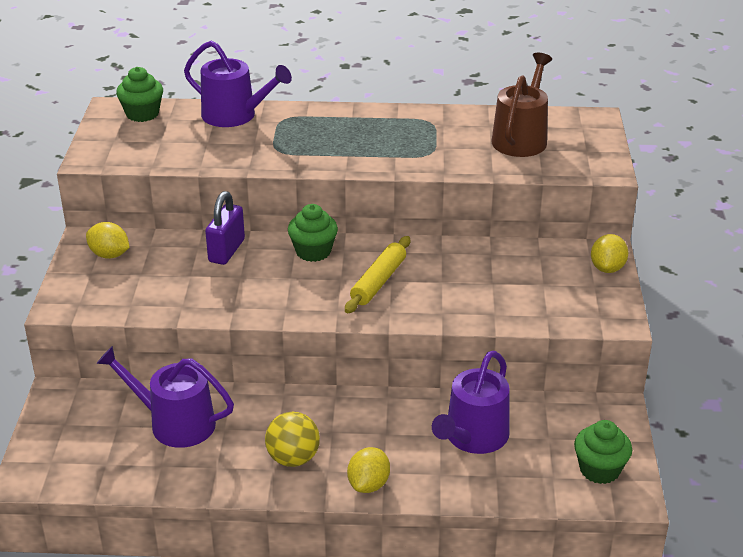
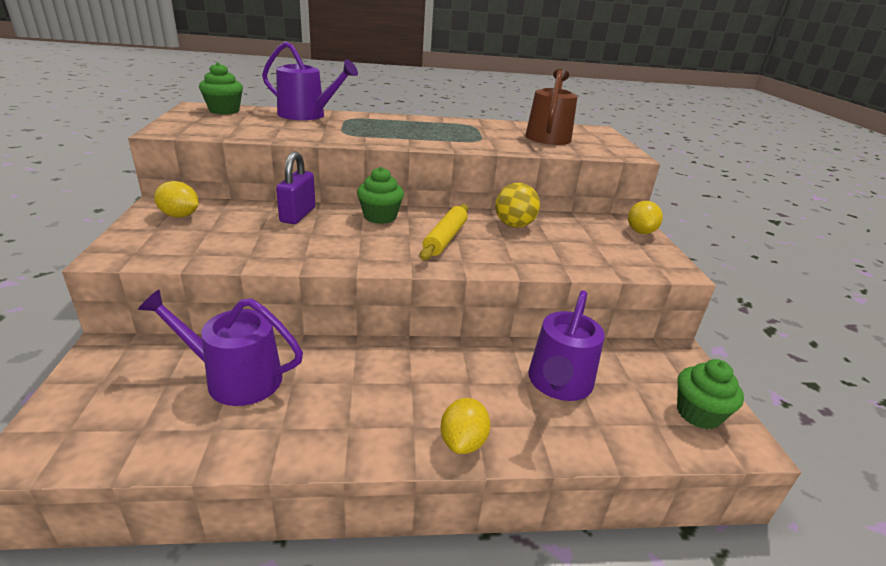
camera: 10 degrees left, 5 degrees down
(293, 458) = (372, 414): yellow ball -> yellow ball (514, 225)

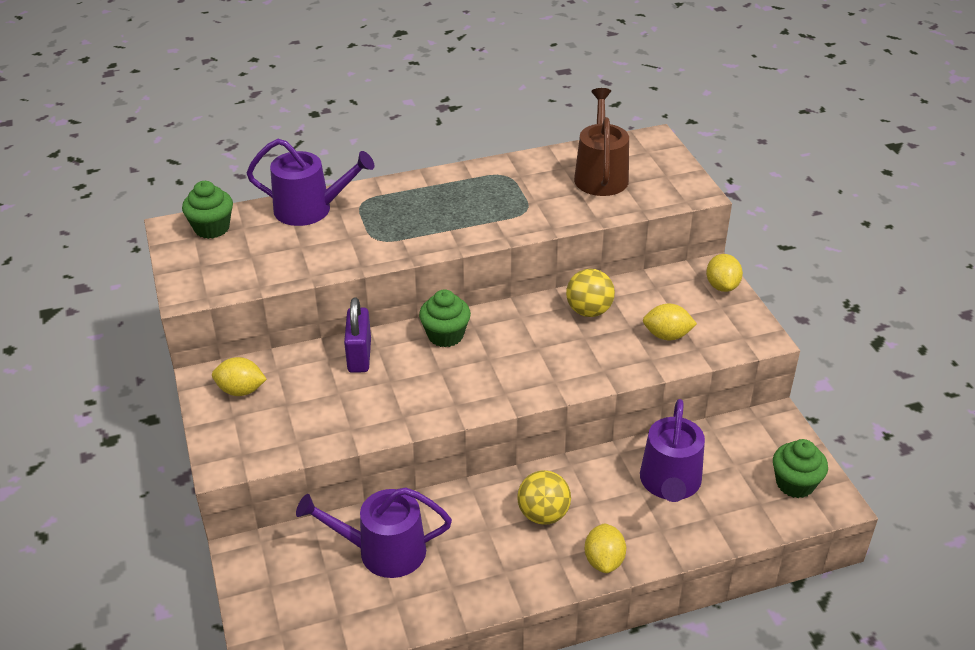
camera: 10 degrees left, 10 degrees up
(415, 382) = (543, 514): none -> yellow ball
(445, 238) = (526, 352): yellow rolling pin -> none
(582, 252) = (667, 335): none -> yellow lemon

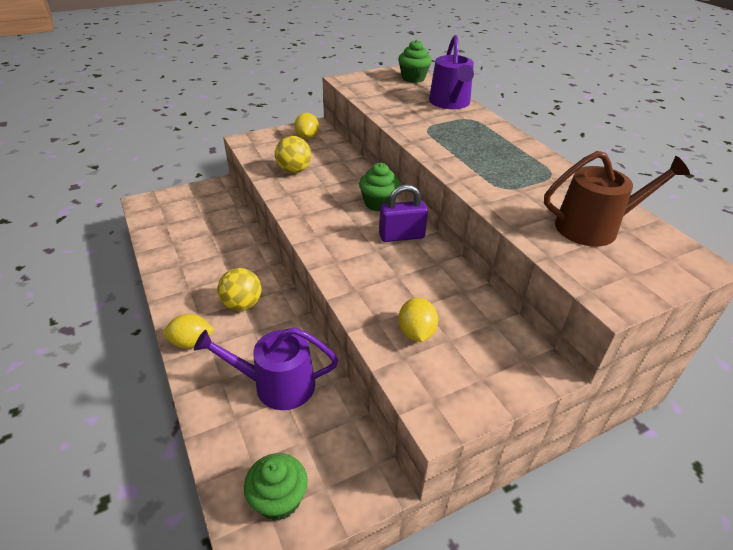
camera: 80 degrees right, 0 degrees up
(359, 355) = (347, 171): purple padlock -> purple padlock (401, 236)
(383, 551) = (214, 233): purple watering can -> none
(589, 311) = (435, 277): yellow ball -> yellow ball (294, 170)
(722, 286) = (520, 380): yellow lemon -> none

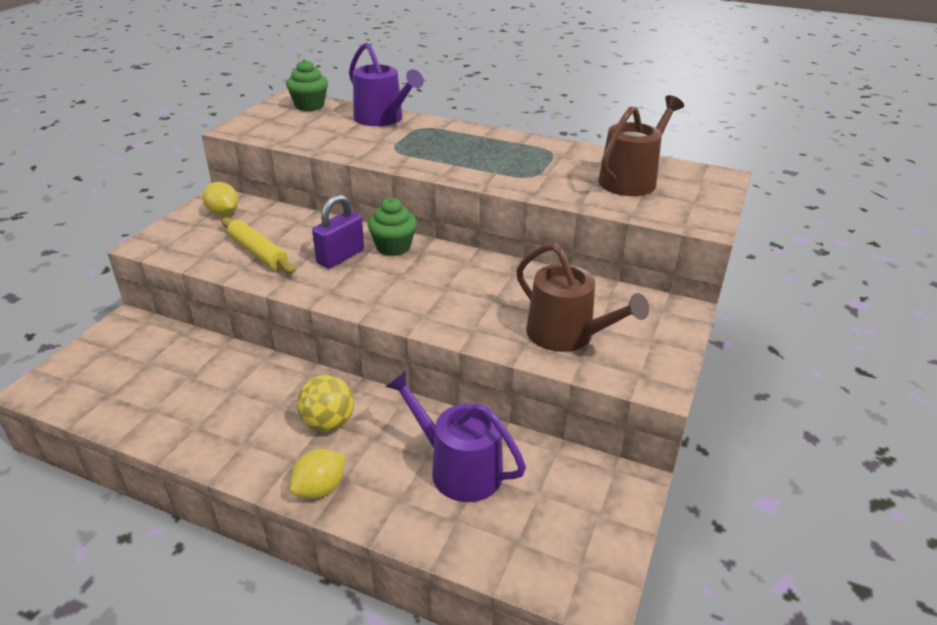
camera: 40 degrees left, 5 degrees down
(277, 385) = (458, 469): purple watering can -> purple watering can turned 75 degrees clockwise
(279, 499) = (575, 550): green cupcake -> none
(294, 170) = (258, 253): yellow ball -> yellow rolling pin
(401, 236) = (453, 266): purple padlock -> purple padlock (340, 257)
(416, 332) = (566, 335): yellow lemon -> brown watering can

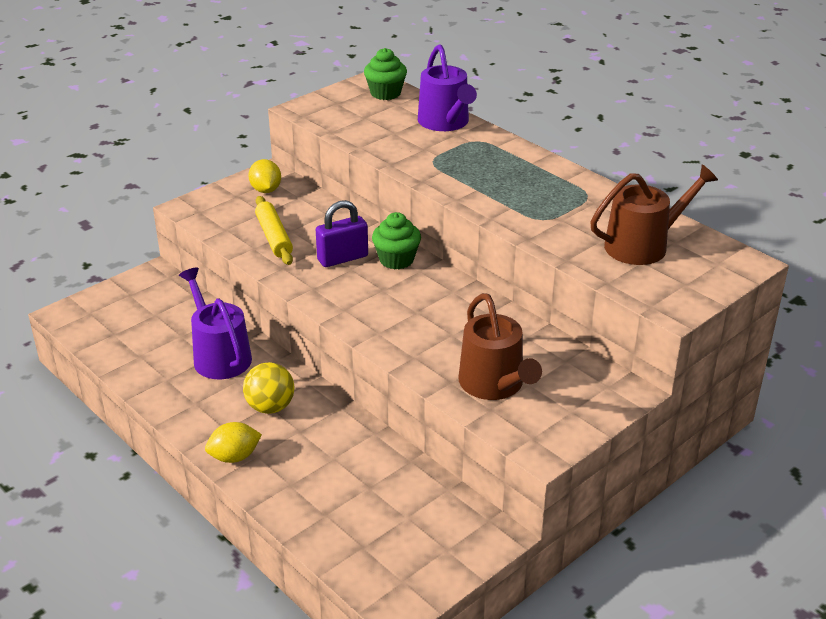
camera: 25 degrees right, 0 degrees up
(458, 469) = (354, 476): purple watering can -> purple watering can (219, 356)

